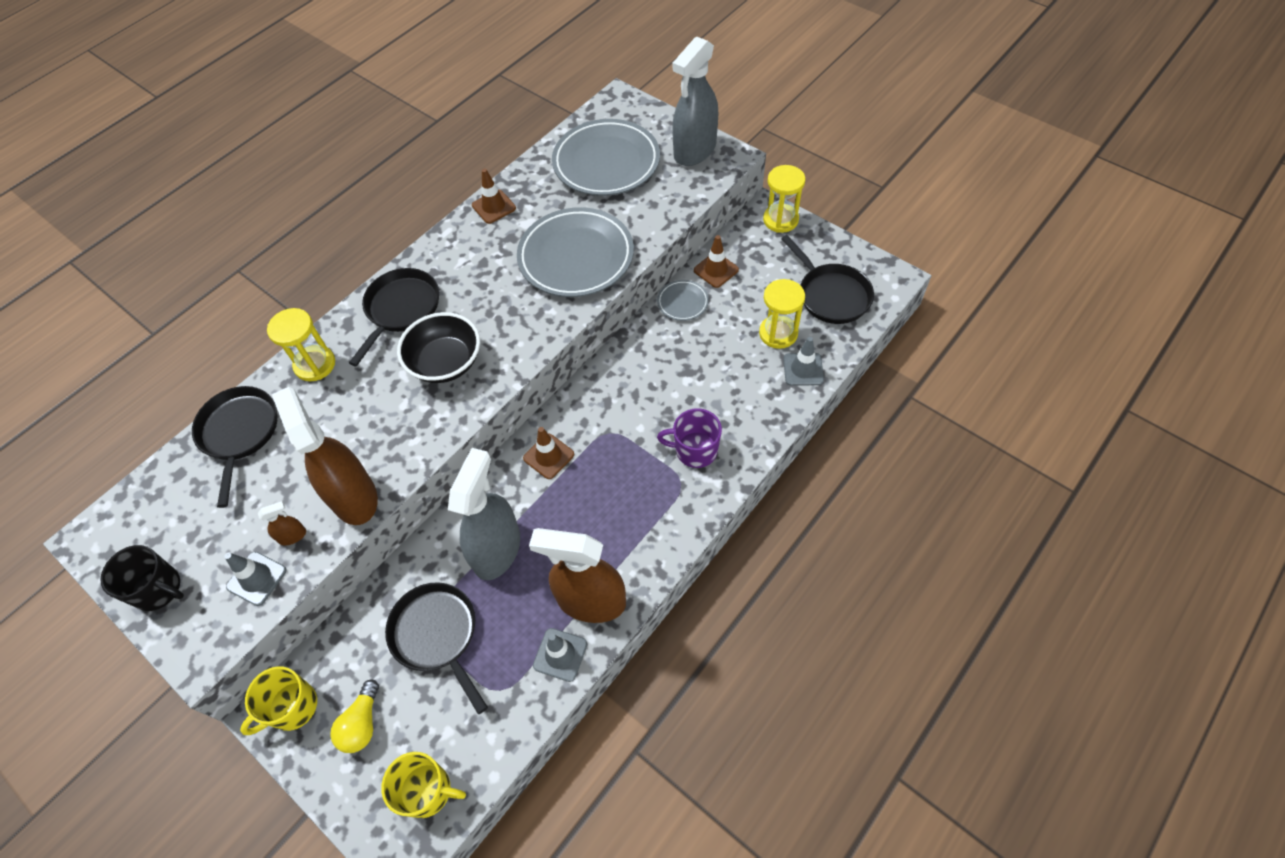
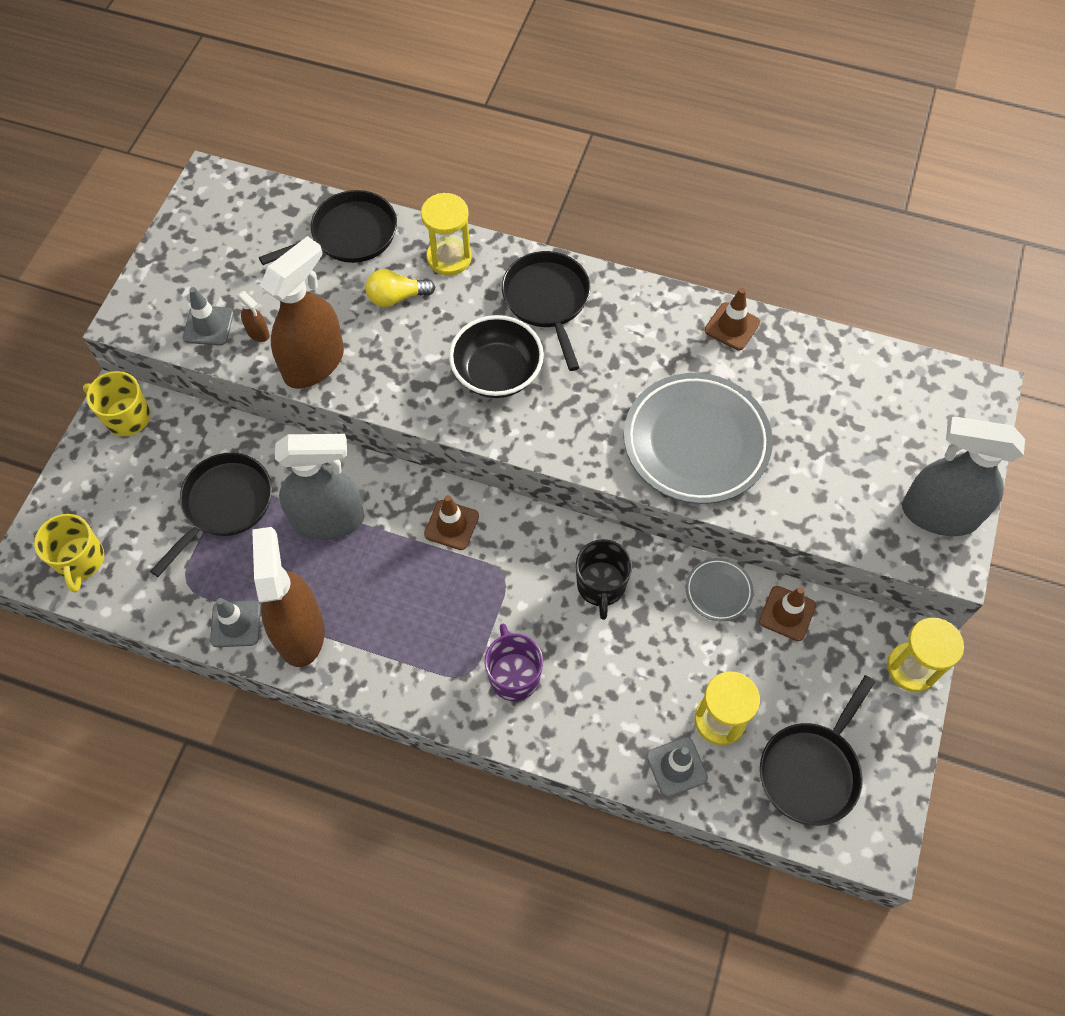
camera: 65 degrees right, 5 degrees up
(159, 589) = (177, 257): black mug -> black mug (601, 586)
(362, 724) = (126, 479): yellow light bulb -> yellow light bulb (396, 297)
(401, 310) = (547, 301): black pan -> black pan turned 105 degrees counterclockwise
(606, 163) = (863, 418): grey plate -> none

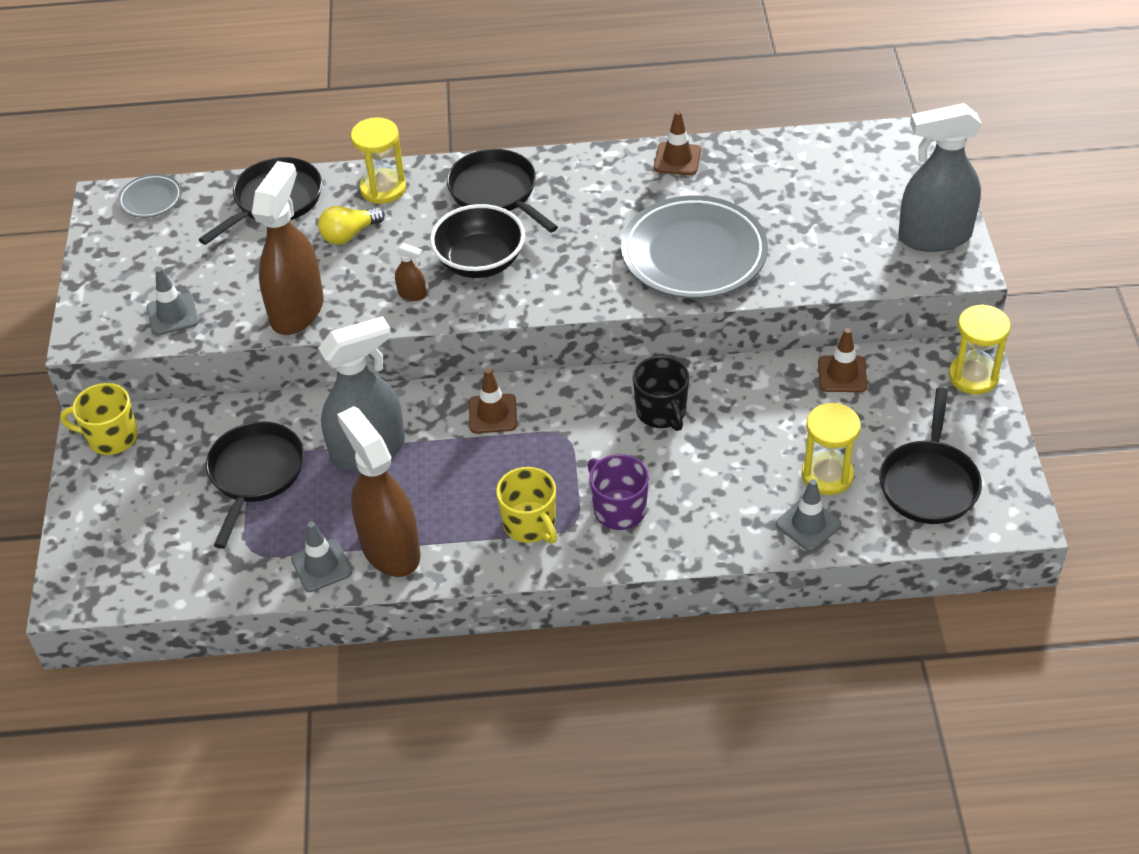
camera: 20 degrees left, 15 degrees down
(81, 560) = (129, 571): yellow mug -> yellow mug (530, 524)
(258, 333) = (227, 304): brown spray bottle -> brown spray bottle (412, 294)
(718, 591) = (771, 379): grey plate -> grey plate (151, 199)

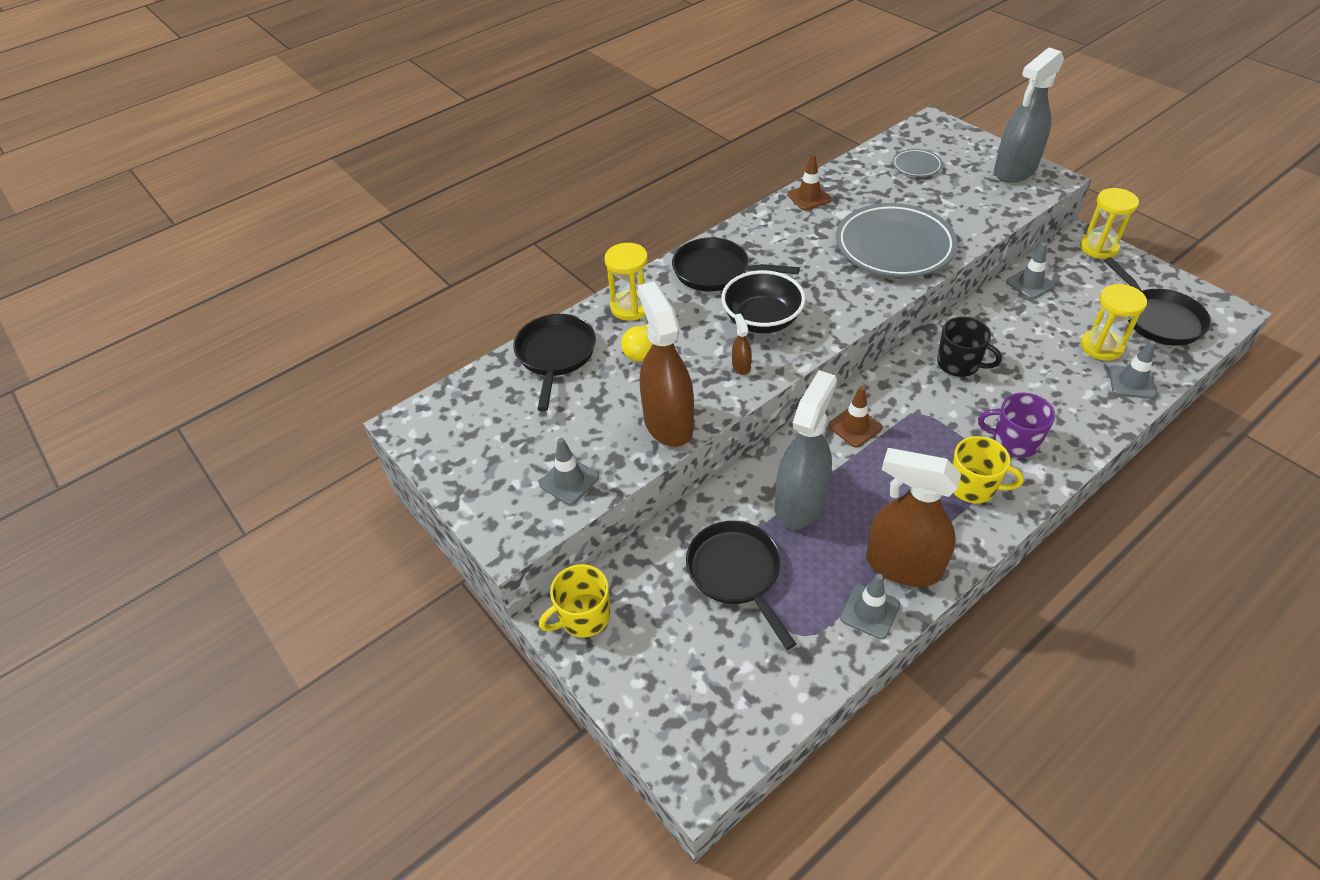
camera: 35 degrees left, 0 degrees up
(151, 199) = (448, 404): grey plate -> grey plate (916, 166)
(412, 294) = (741, 366): brown spray bottle -> brown spray bottle turned 90 degrees counterclockwise
(842, 374) = (1030, 284): brown traffic cone -> grey traffic cone

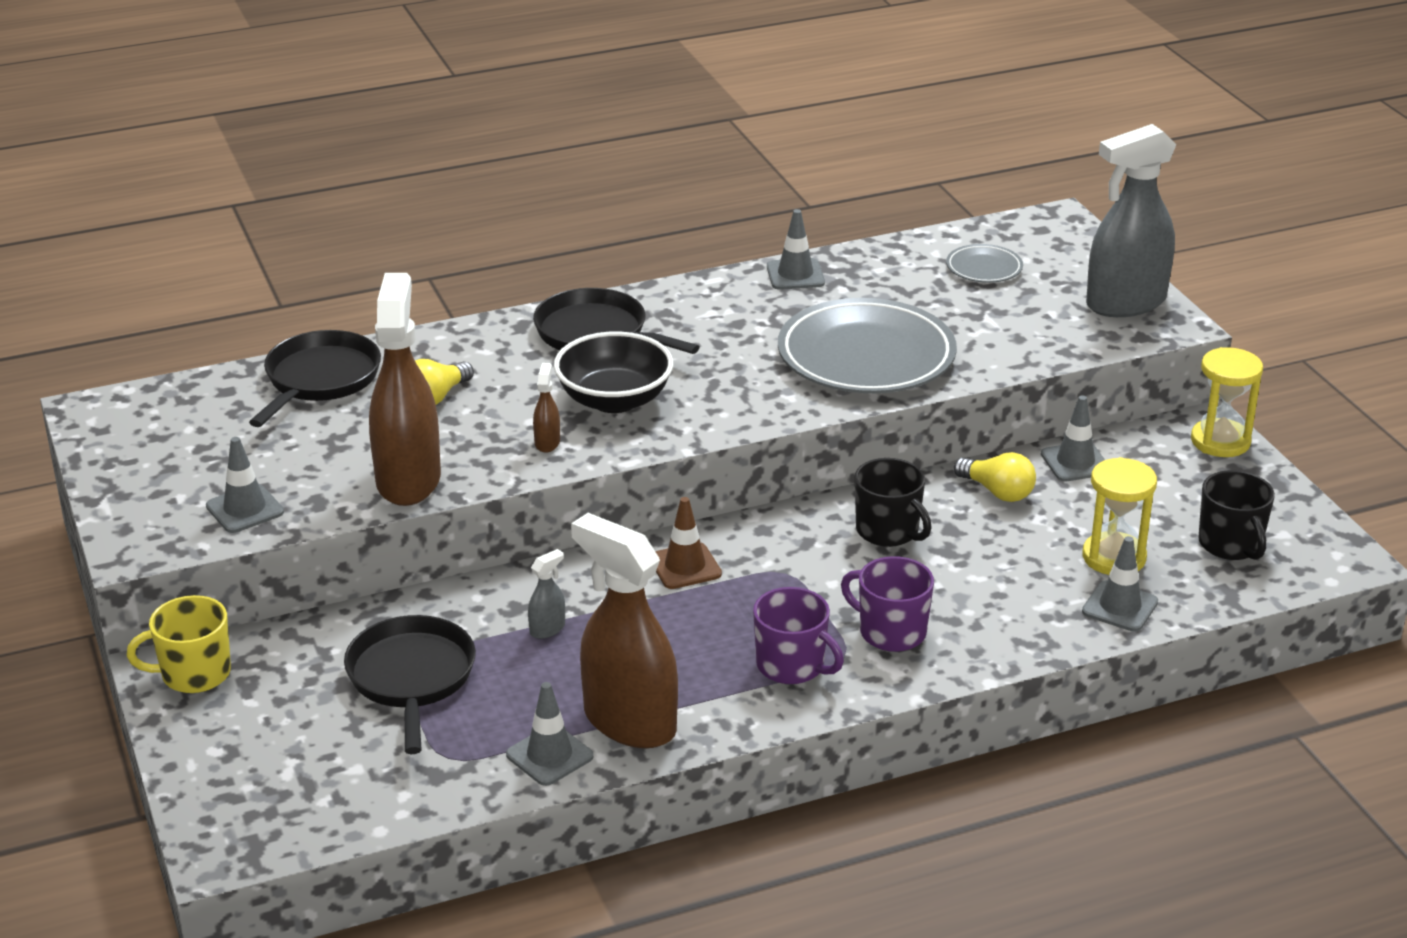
camera: 15 degrees right, 15 degrees down
(630, 307) = (453, 349): yellow hourglass -> none
(800, 503) = (547, 629): grey spray bottle -> grey spray bottle, size x0.40
(809, 197) = (795, 275): brown traffic cone -> grey traffic cone
(973, 486) = (792, 666): yellow mug -> purple mug
(1002, 317) = (997, 492): none -> yellow light bulb
(1159, 319) = (1231, 544): black pan -> black mug

